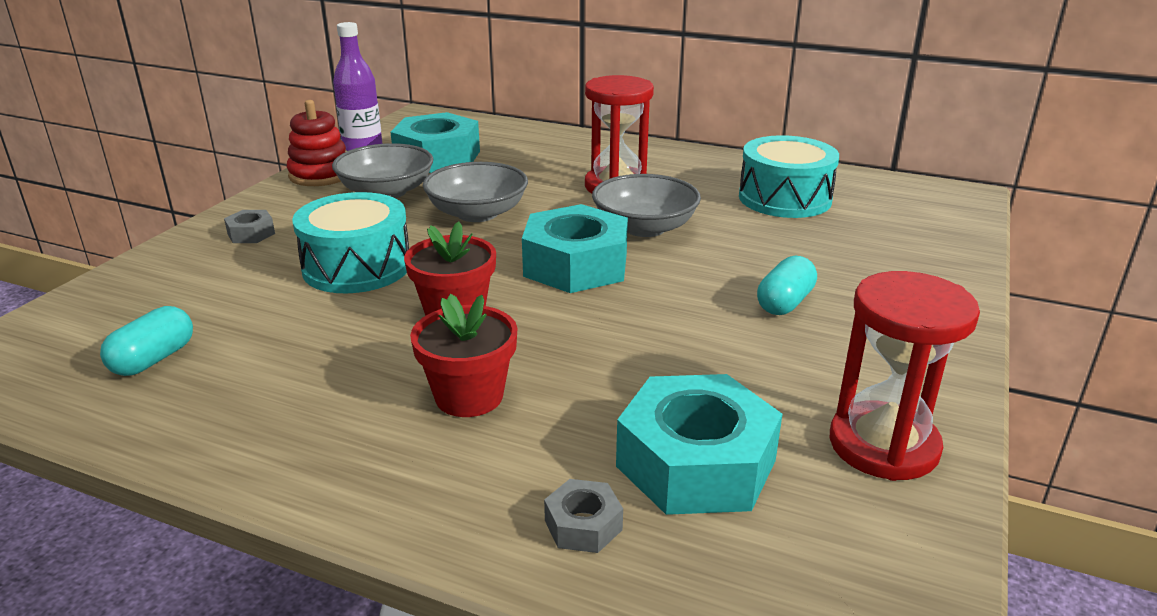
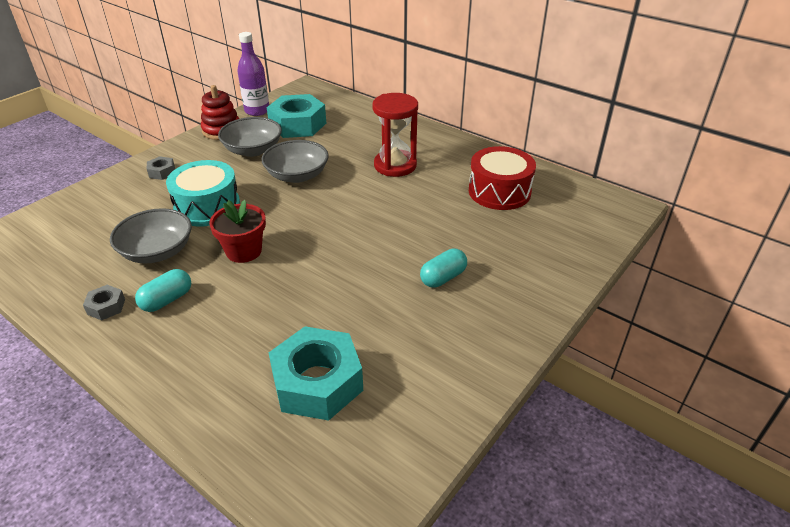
camera: 15 degrees right, 10 degrees up
(153, 359) = (73, 255): turquoise capsule -> turquoise capsule (167, 300)
(469, 396) = (220, 311): red flower pot -> none
(576, 265) = (333, 226): turquoise nut -> none
(583, 525) = (234, 408): grey nut -> grey nut (106, 307)
(644, 227) = (392, 202): grey bowl -> grey bowl (157, 251)
(784, 198) = (499, 191): turquoise drum -> red drum
(883, 445) = (433, 394): red hourglass -> none

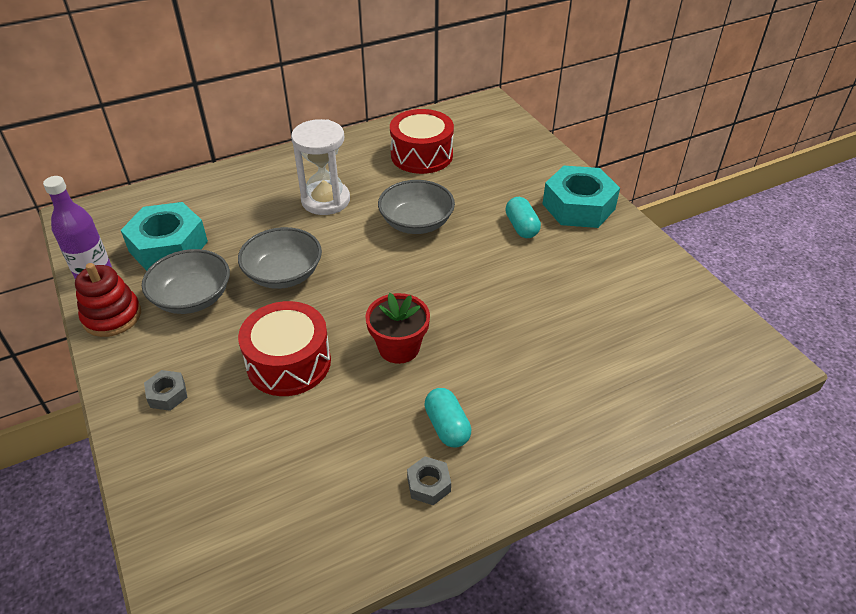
camera: 65 degrees left, 5 degrees up
(157, 251) = (350, 423): grey bowl -> grey bowl (416, 222)
(207, 207) = (289, 362): turquoise drum -> red drum
(317, 382) = (615, 338): turquoise nut -> turquoise nut (578, 206)
(395, 165) = (325, 200): red hourglass -> white hourglass

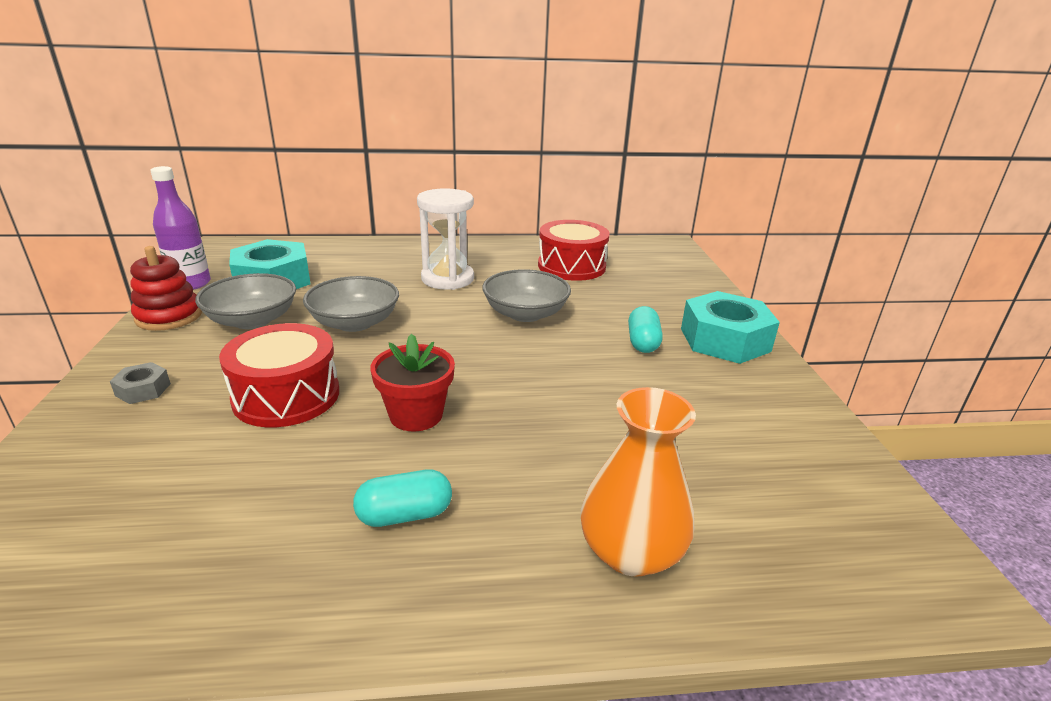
camera: 20 degrees right, 15 degrees down
(428, 485) = (324, 578): grey nut -> none
(447, 426) = (405, 515): turquoise capsule -> turquoise capsule turned 75 degrees clockwise
(596, 402) = (630, 552): none -> orange vase

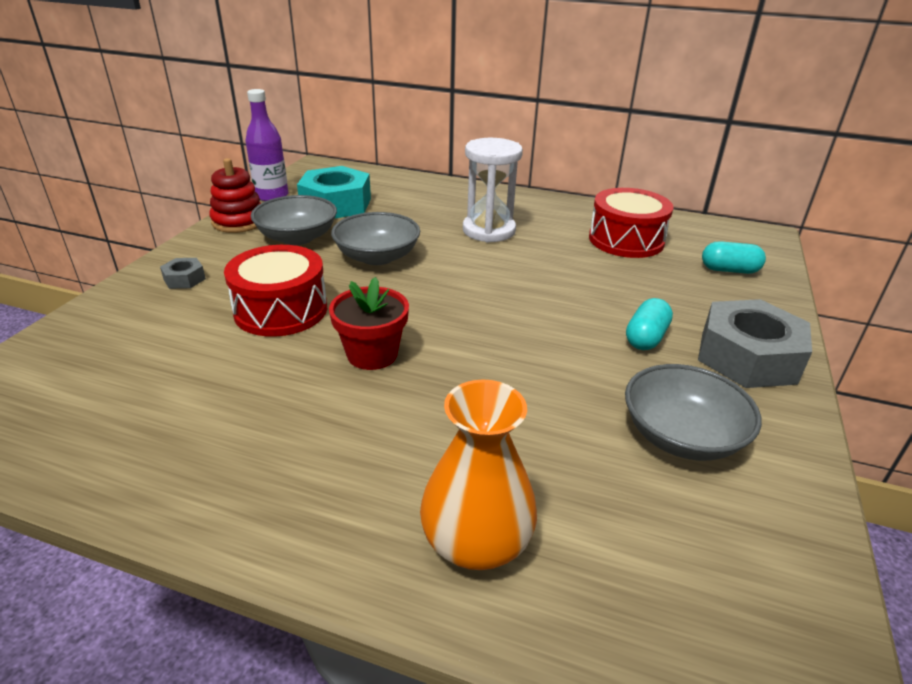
camera: 25 degrees right, 5 degrees up
(405, 515) = (304, 440): turquoise capsule -> turquoise capsule (729, 270)
(525, 314) = (541, 280): grey bowl -> grey bowl (681, 436)
(724, 340) = (747, 357): turquoise nut -> grey nut

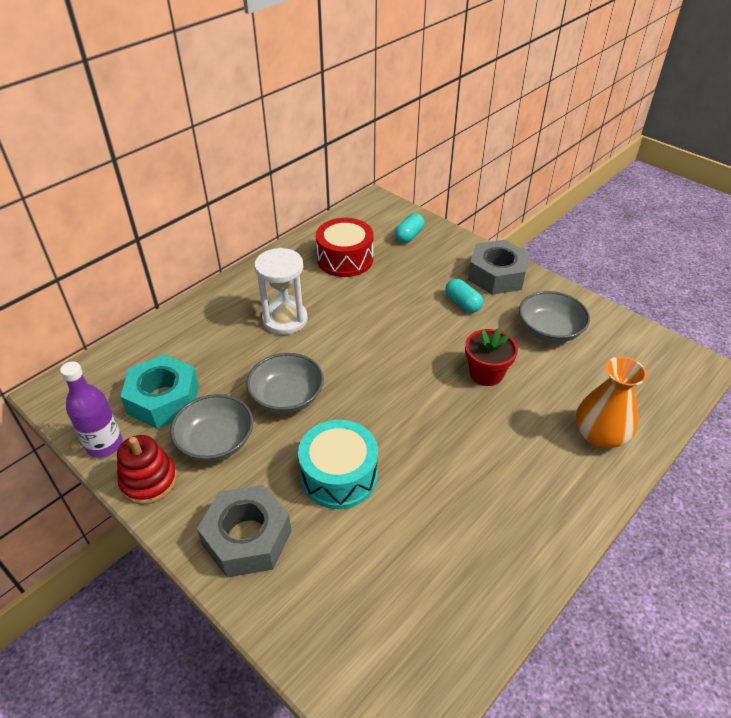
camera: 65 degrees left, 10 degrees up
(184, 279) = (247, 538): grey nut -> grey nut, size x2.23
(281, 310) = (339, 475): red drum -> turquoise drum
(372, 354) = (424, 435): red flower pot -> red flower pot (486, 373)

